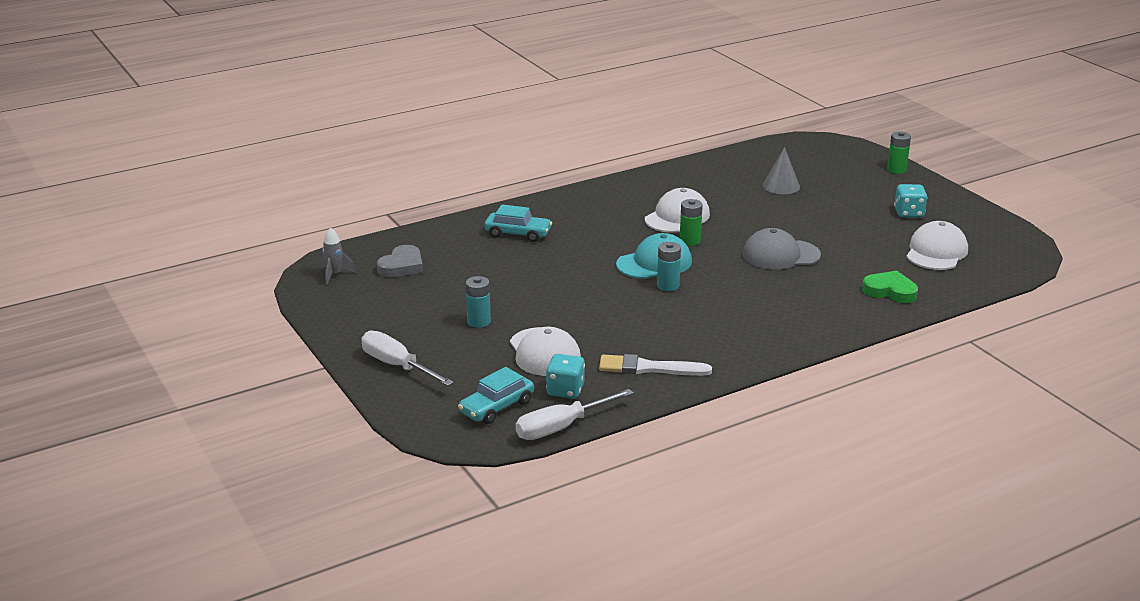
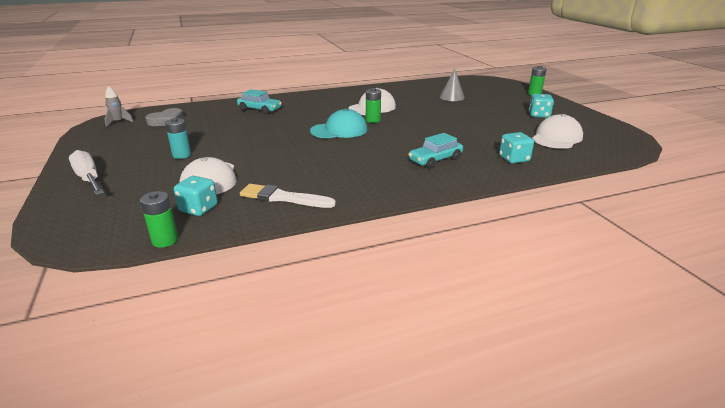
camera: 10 degrees right, 0 degrees up
(497, 407) = (128, 217): turquoise car -> turquoise car (435, 160)
(561, 427) = (165, 240): white screwdriver -> green battery
(668, 286) = (339, 143): turquoise battery -> none
(780, 255) = (434, 131): grey cap -> none
(890, 291) = (514, 159): green heart -> turquoise dice

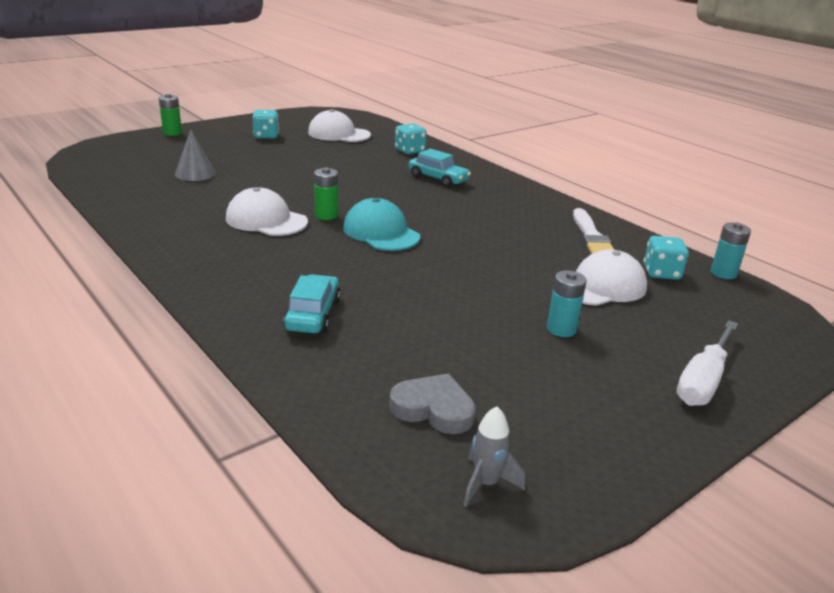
camera: 110 degrees left, 0 degrees up
(165, 240) = (723, 273): green battery -> turquoise battery

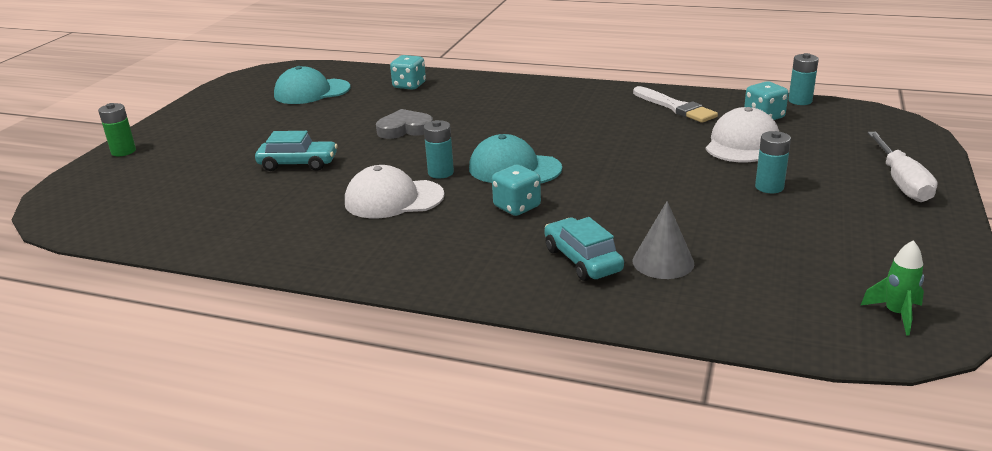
camera: 30 degrees left, 0 degrees up
(195, 173) = (234, 183): grey cone -> grey cone (663, 262)
(266, 136) = (239, 119): turquoise dice -> turquoise dice (517, 207)
(326, 215) = (440, 173): green battery -> turquoise battery
(339, 134) = (312, 92): white cap -> turquoise cap
(433, 409) = (785, 284): grey heart -> grey heart (405, 129)
(438, 179) = (479, 103): turquoise car -> turquoise car (298, 164)
(486, 484) = (896, 314): grey rocket -> green rocket

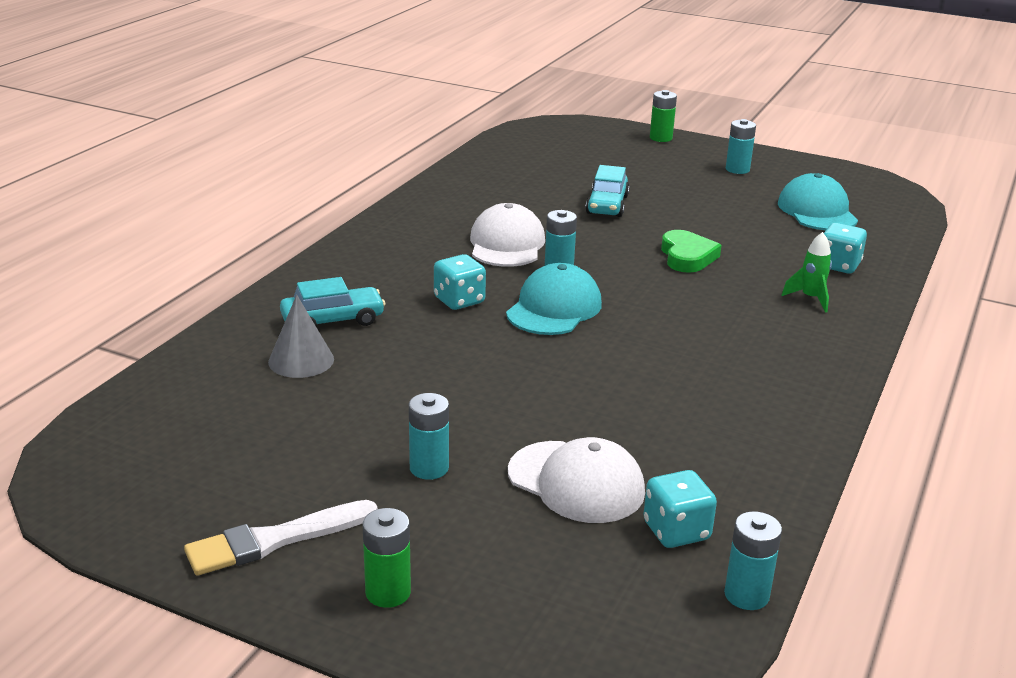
camera: 95 degrees right, 0 degrees up
(217, 118) = (737, 169): none -> turquoise battery
(405, 129) = (687, 256): grey heart -> green heart
(675, 107) = (733, 453): white brush -> white brush (275, 540)
(896, 314) = (113, 469): green rocket -> green rocket (810, 299)
(901, 182) = (388, 592): white screwdriver -> green battery

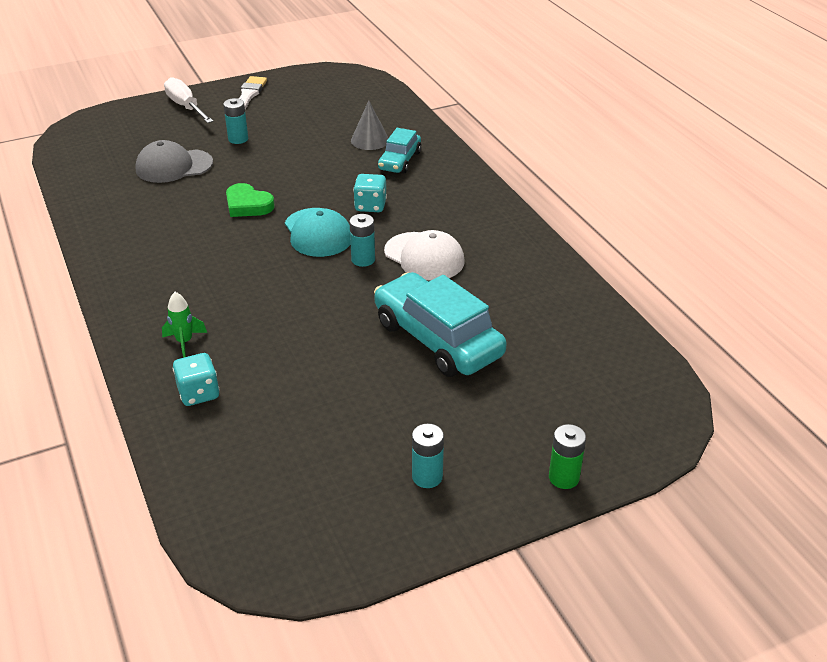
camera: 130 degrees right, 10 degrees up
(388, 592) = (185, 107): green battery -> white screwdriver
(576, 482) = (174, 166): white cap -> grey cap
(607, 205) = (437, 339): turquoise car -> turquoise car, size x1.79
(676, 531) = (110, 173): turquoise dice -> none
(687, 256) = (309, 325): green heart -> green heart (248, 205)
(746, 595) = (59, 169): turquoise battery -> none
(817, 211) = (286, 460): turquoise cap -> none

